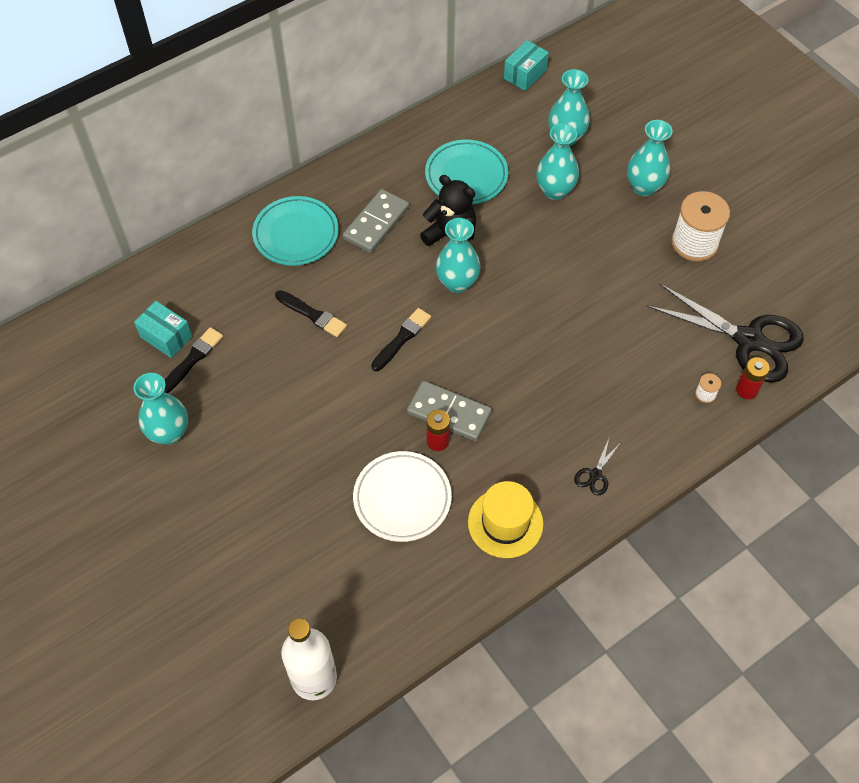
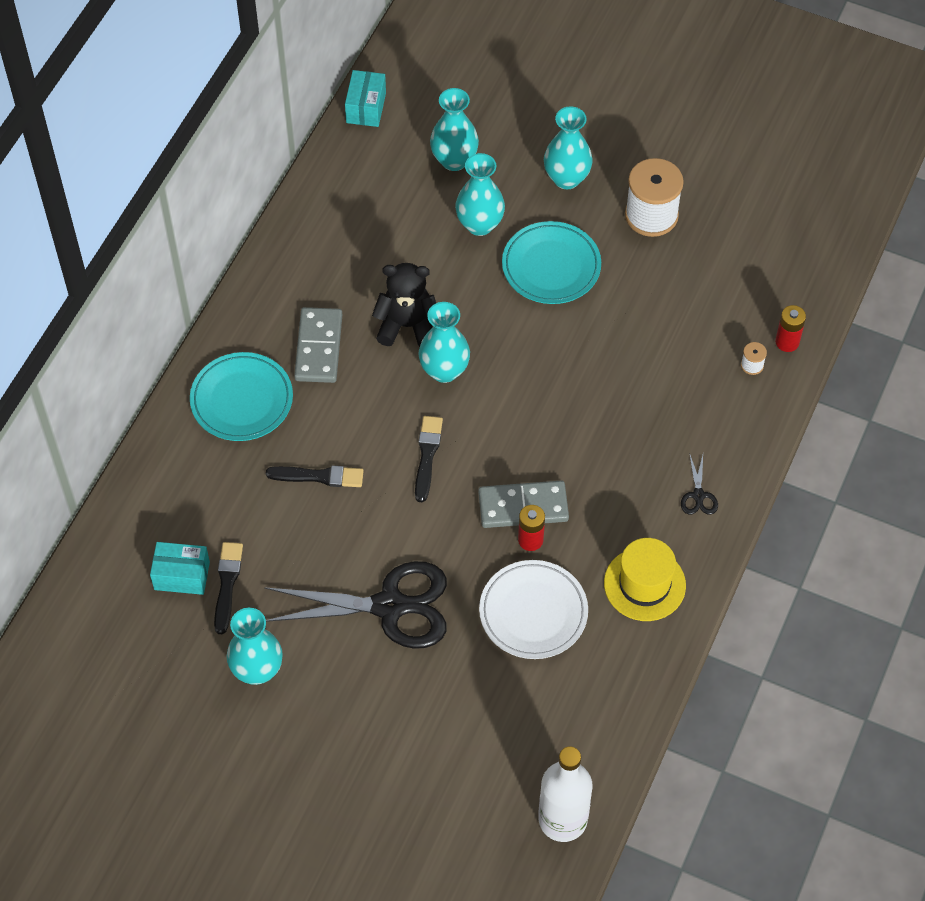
camera: 30 degrees left, 0 degrees up
(466, 175) = (378, 251): turquoise plate -> turquoise plate (551, 266)
(749, 340) = (761, 291): black scissors -> black scissors (390, 606)

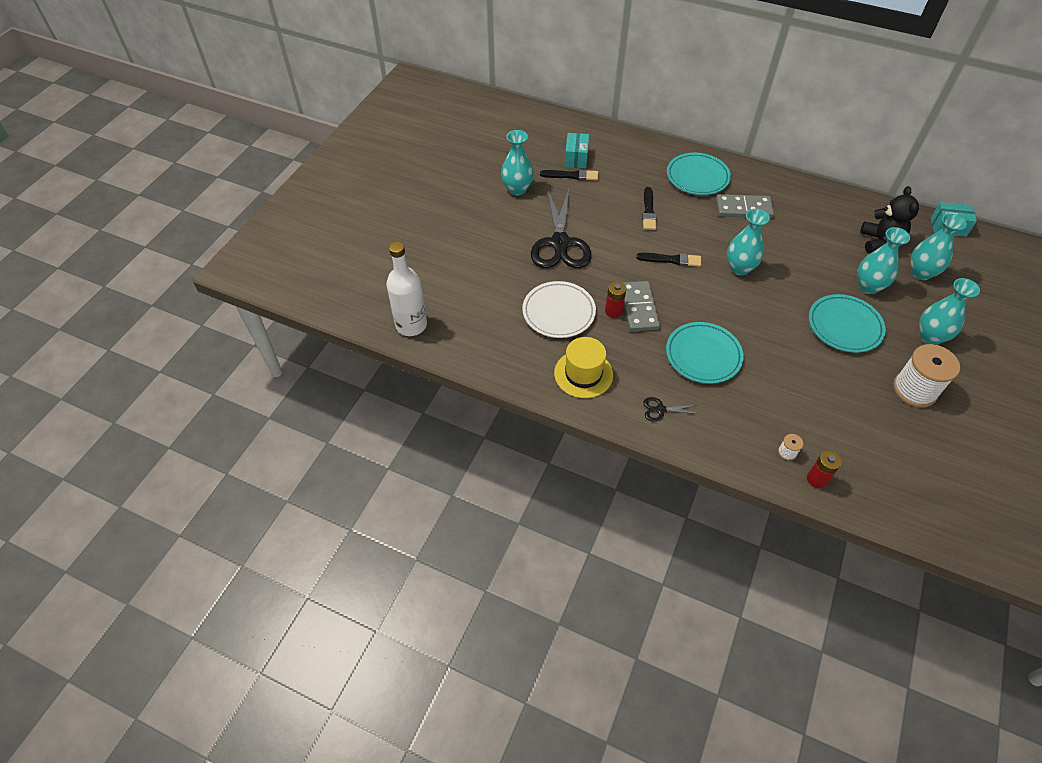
camera: 90 degrees right, 5 degrees down
(407, 325) = (771, 249): black teddy bear -> black teddy bear (880, 242)
(606, 436) = (703, 355): none -> turquoise plate

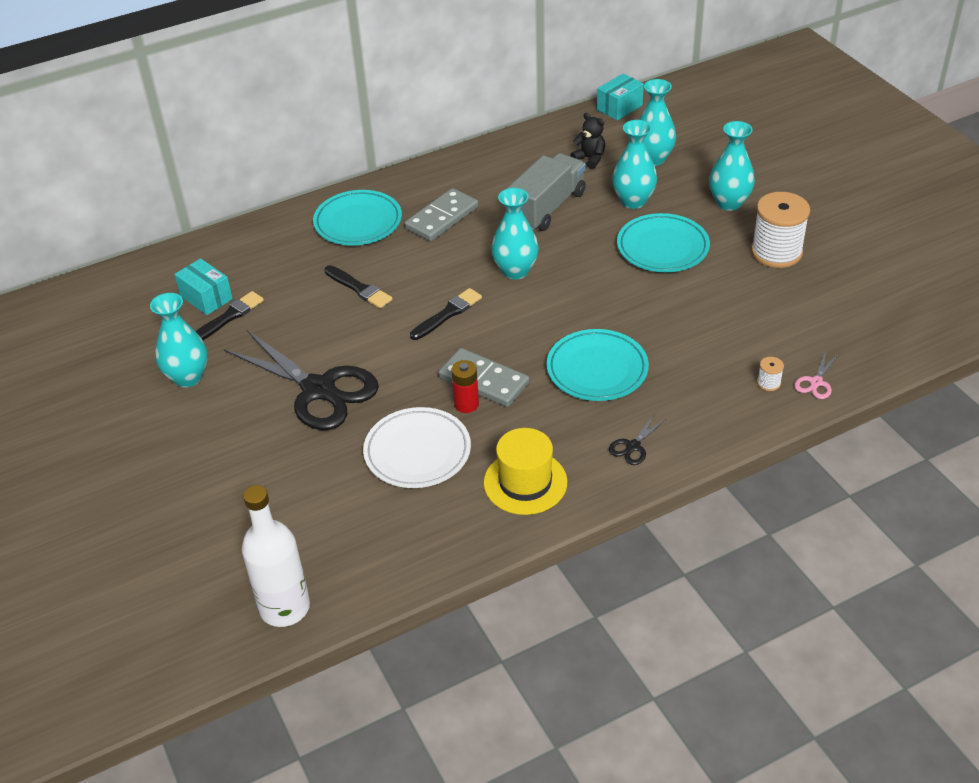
camera: 50 degrees left, 10 degrees down
(810, 249) = (547, 208): none -> grey truck
(816, 479) = (816, 382): red battery -> pink scissors
(880, 242) = (590, 159): black teddy bear -> black teddy bear, size x0.63

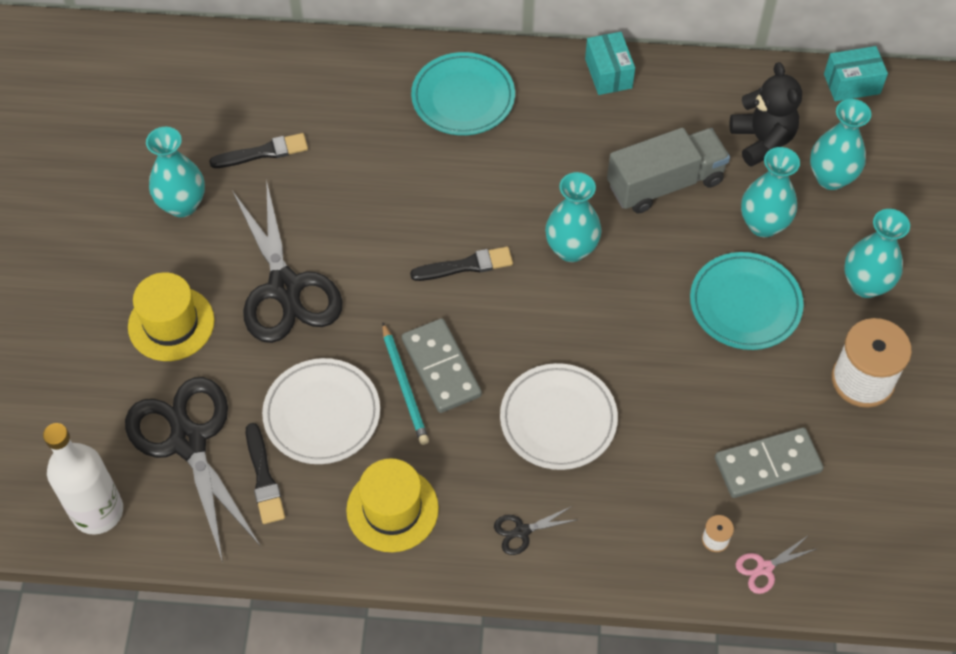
camera: 30 degrees right, 15 degrees up
(206, 297) = (259, 116): turquoise box -> turquoise box (608, 73)
(242, 455) = (171, 323): none -> yellow hat
(322, 522) = (188, 441): none -> black scissors
(359, 288) = (405, 185): black brush -> black brush (264, 477)
(441, 218) = (549, 137): grey domino -> grey domino (767, 464)
(466, 404) = (405, 386): red battery -> turquoise pencil
(590, 159) = (762, 140): black teddy bear -> black teddy bear, size x1.58
(597, 369) = (558, 419): turquoise plate -> white plate

